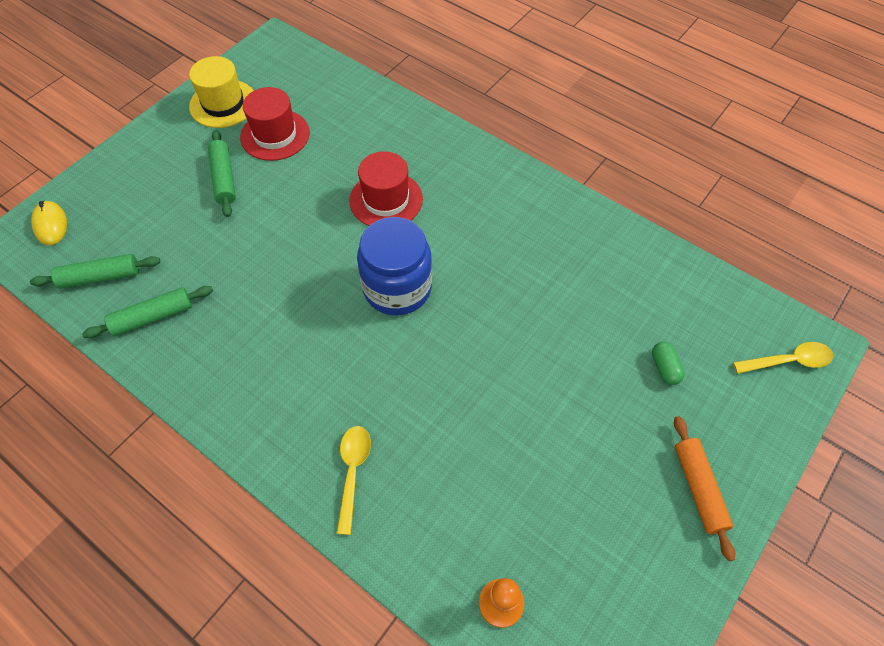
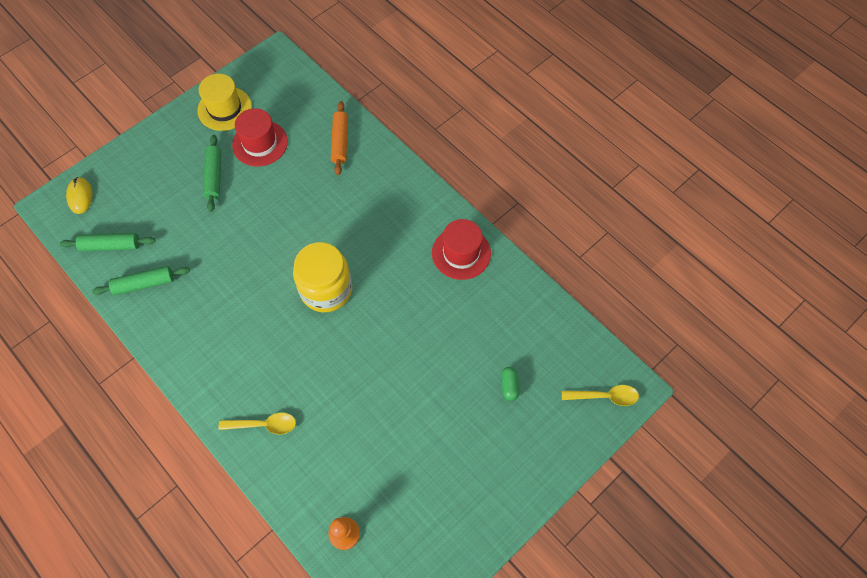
camera: 10 degrees right, 5 degrees up
(352, 472) = (264, 425): yellow spoon -> yellow spoon turned 75 degrees clockwise
(386, 200) = (334, 214): red hat -> red hat (461, 253)
(397, 288) = (326, 289): blue jar -> yellow jar
(698, 488) = (505, 480): orange rolling pin -> orange rolling pin (340, 142)

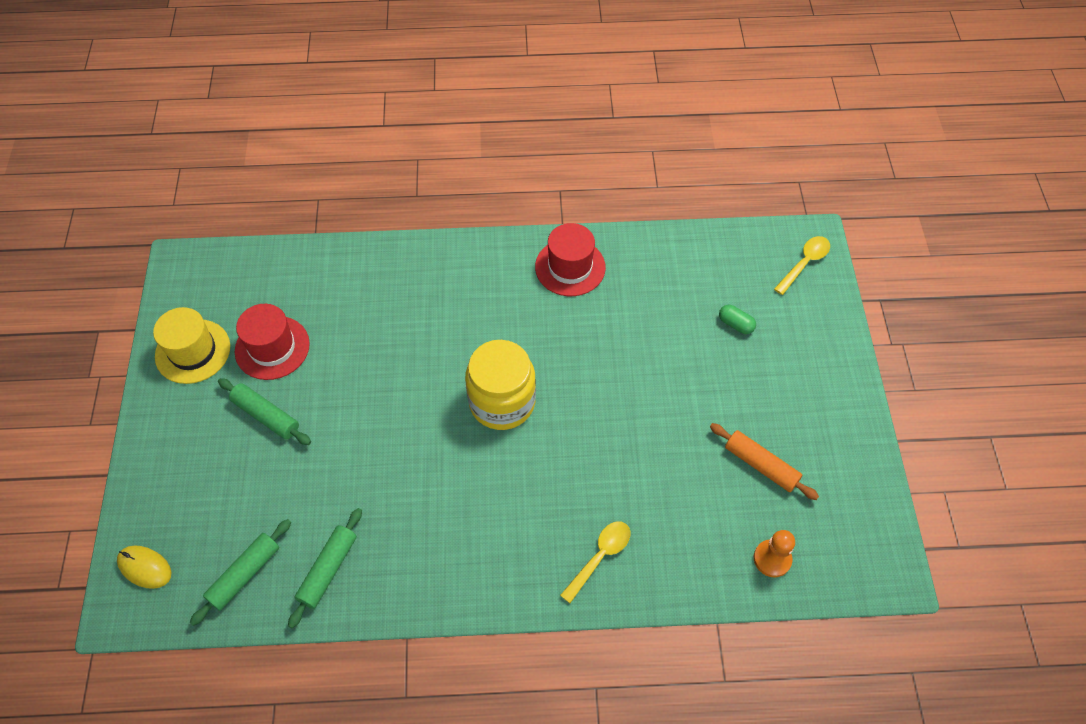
camera: 50 degrees left, 5 degrees down
(340, 142) = (348, 278): orange rolling pin -> orange rolling pin (761, 465)

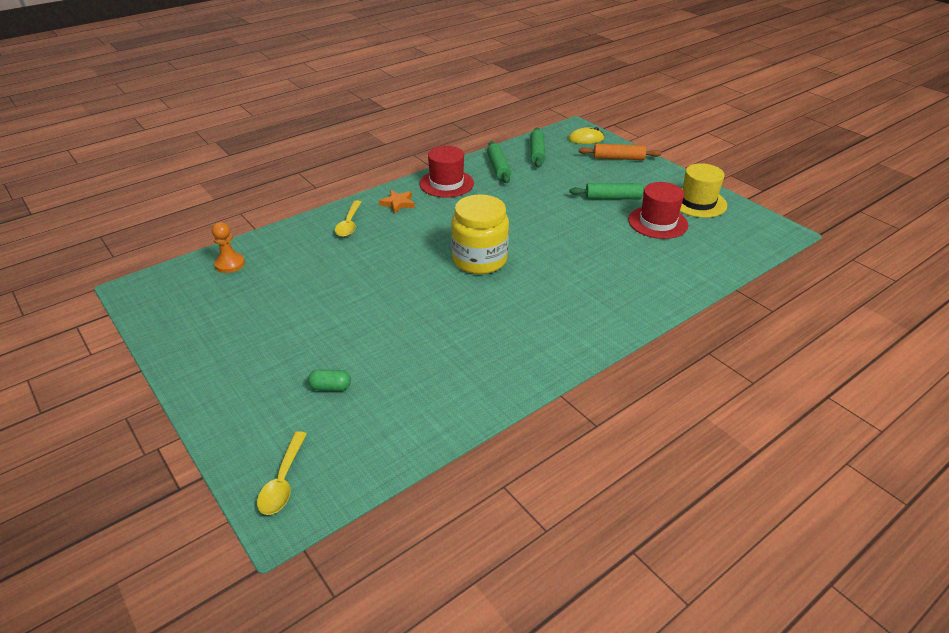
camera: 145 degrees right, 20 degrees down
(515, 566) = (398, 203): none -> orange star
(570, 267) = (516, 360): red hat -> red hat (446, 183)
(761, 465) = (259, 305): orange rolling pin -> orange rolling pin (618, 158)

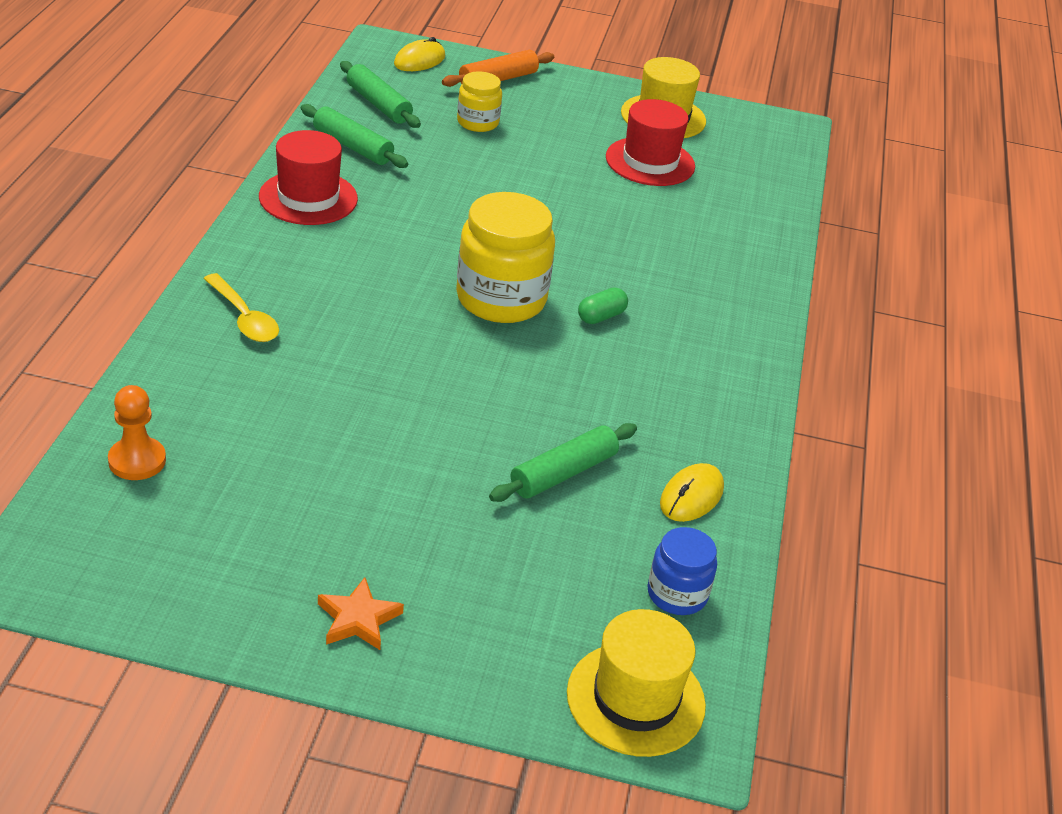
camera: 45 degrees left, 0 degrees up
(283, 481) = (635, 699): yellow spoon -> yellow hat
(330, 387) = (537, 558): green capsule -> green capsule (601, 316)
(374, 443) = (677, 594): none -> blue jar
(398, 203) = (276, 256): orange star -> orange star (358, 619)
(450, 398) = (691, 496): none -> yellow mouse
(579, 175) = (477, 122): none -> yellow jar
(613, 198) = (559, 144): green rolling pin -> green rolling pin (563, 473)

